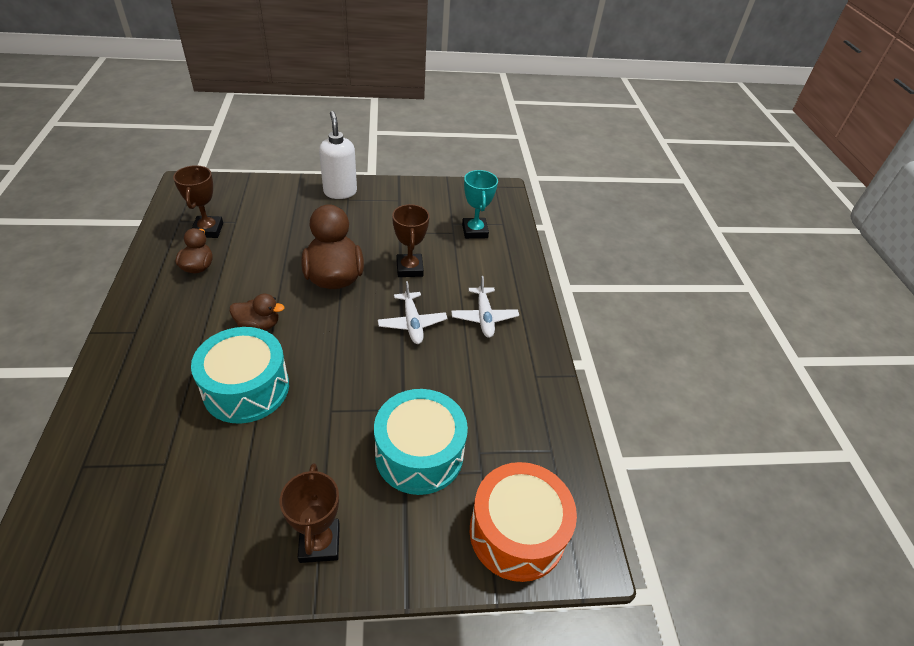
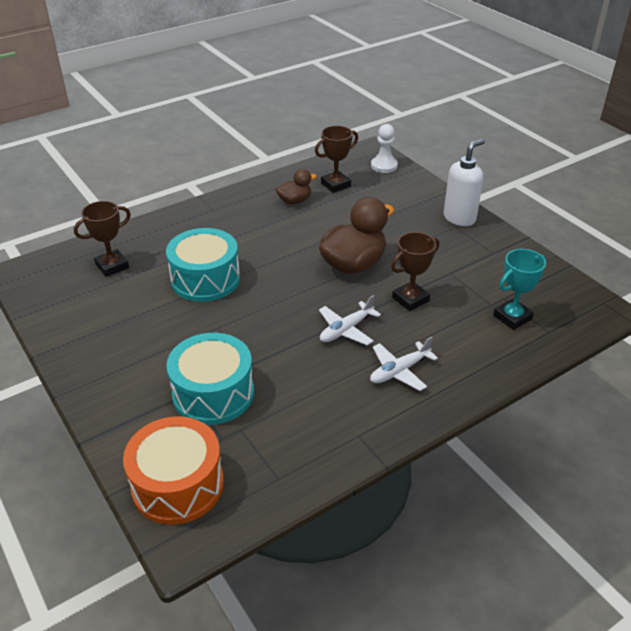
camera: 65 degrees right, 5 degrees down
(219, 190) = (384, 166): none -> white pawn
(259, 325) = (267, 255): brown duck -> none
(319, 543) = (105, 375): brown trophy -> brown trophy (112, 266)

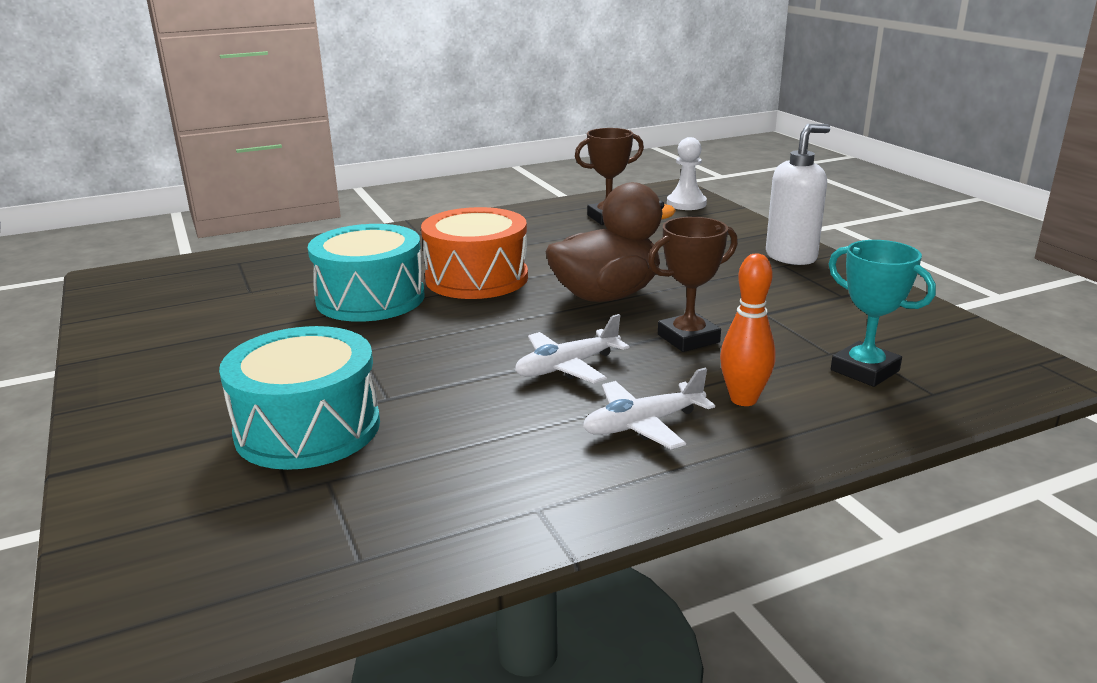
camera: 10 degrees right, 15 degrees down
(112, 266) = (244, 278): brown trophy -> none
(178, 485) = (171, 550): orange drum -> orange drum (477, 278)
(295, 201) = (542, 230): brown duck -> none
(450, 346) = (743, 399): none -> orange bowling pin
(512, 317) = (864, 370): turquoise trophy -> turquoise trophy turned 75 degrees clockwise

